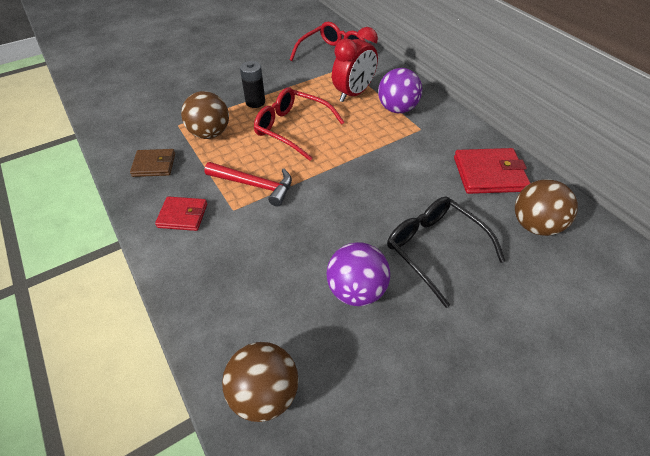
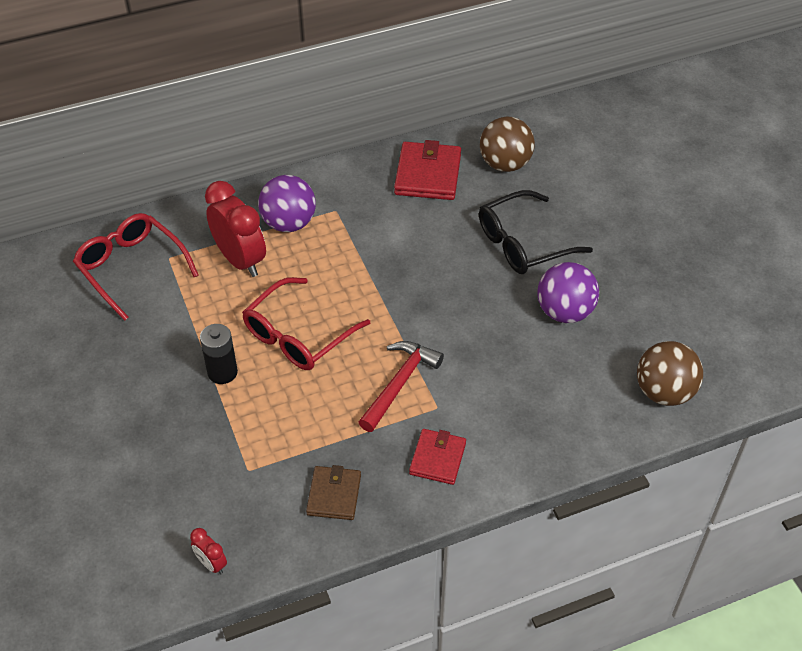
camera: 80 degrees left, 0 degrees up
(109, 121) = (211, 564): none -> red clock
(210, 133) = (282, 429): brown ball -> none

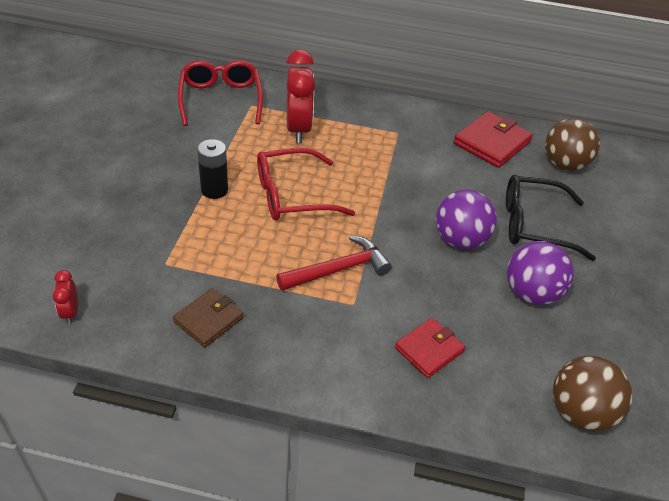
camera: 30 degrees right, 5 degrees down
(289, 223) = (355, 124): purple ball -> purple ball (459, 240)
(437, 458) = (317, 343): red wallet -> red wallet (429, 349)

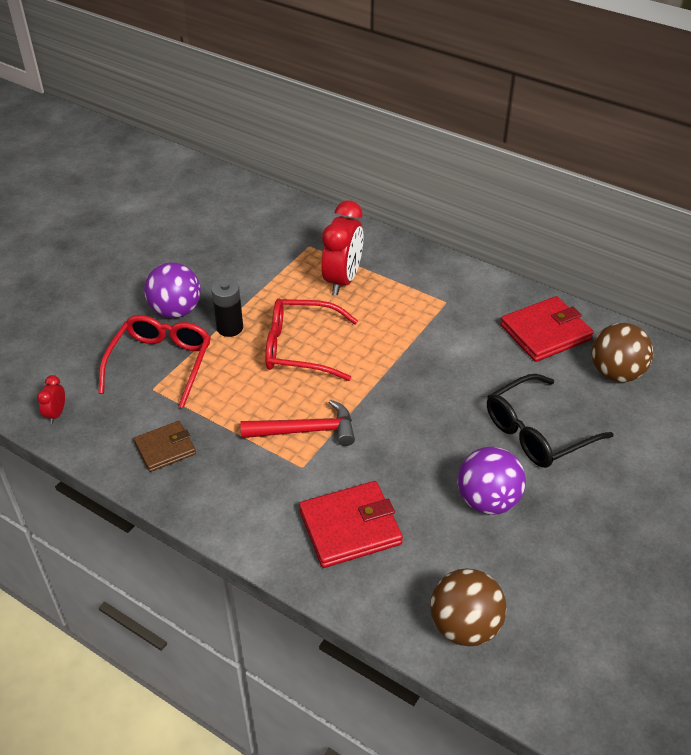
camera: 25 degrees right, 0 degrees up
(221, 99) = (282, 235): red glasses -> red glasses (160, 364)
(429, 349) = (350, 527): red wallet -> red wallet, size x1.58
(459, 240) = (445, 429): purple ball -> purple ball (176, 311)
(534, 225) = (537, 432): black glasses -> black glasses turned 60 degrees counterclockwise

